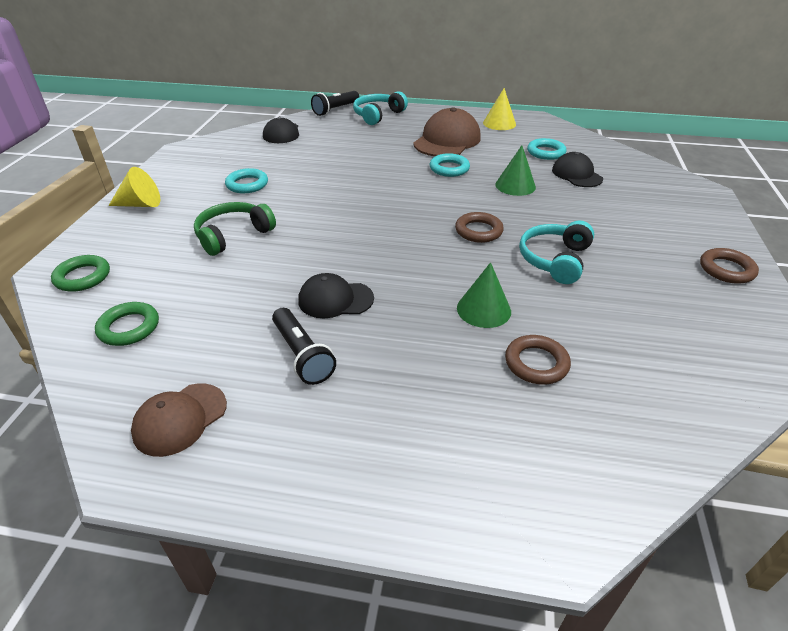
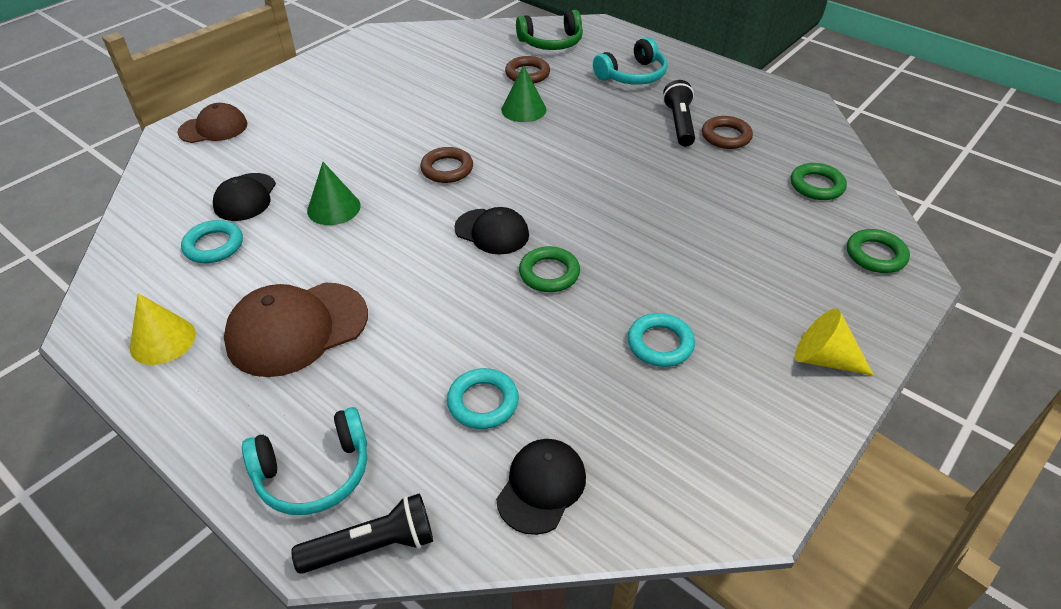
camera: 150 degrees left, 5 degrees up
(180, 419) = (773, 115): brown cap -> brown cap (213, 128)
(233, 235) = (703, 254): green headphones -> green headphones (551, 42)
(335, 299) = (632, 152): black cap -> black cap (492, 232)
(337, 195) = (549, 273): none -> green ring
(449, 168) = (369, 265): turquoise ring -> turquoise ring (483, 402)
(555, 260) = (420, 123): turquoise headphones -> turquoise headphones (632, 75)
(726, 269) = (311, 76): brown ring -> brown ring (726, 136)

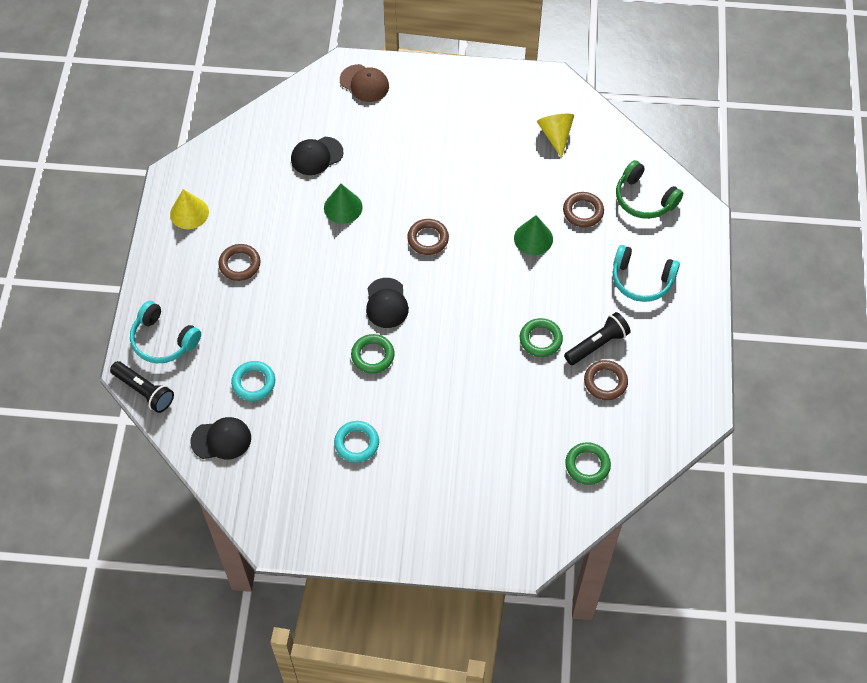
camera: 55 degrees right, 15 degrees up
(214, 246) = (267, 176): turquoise ring -> none
(297, 328) = (240, 264): brown cap -> brown ring
(824, 359) = (406, 533): yellow cone -> yellow cone (555, 135)
(875, 255) = (531, 529): green ring -> green ring (540, 339)

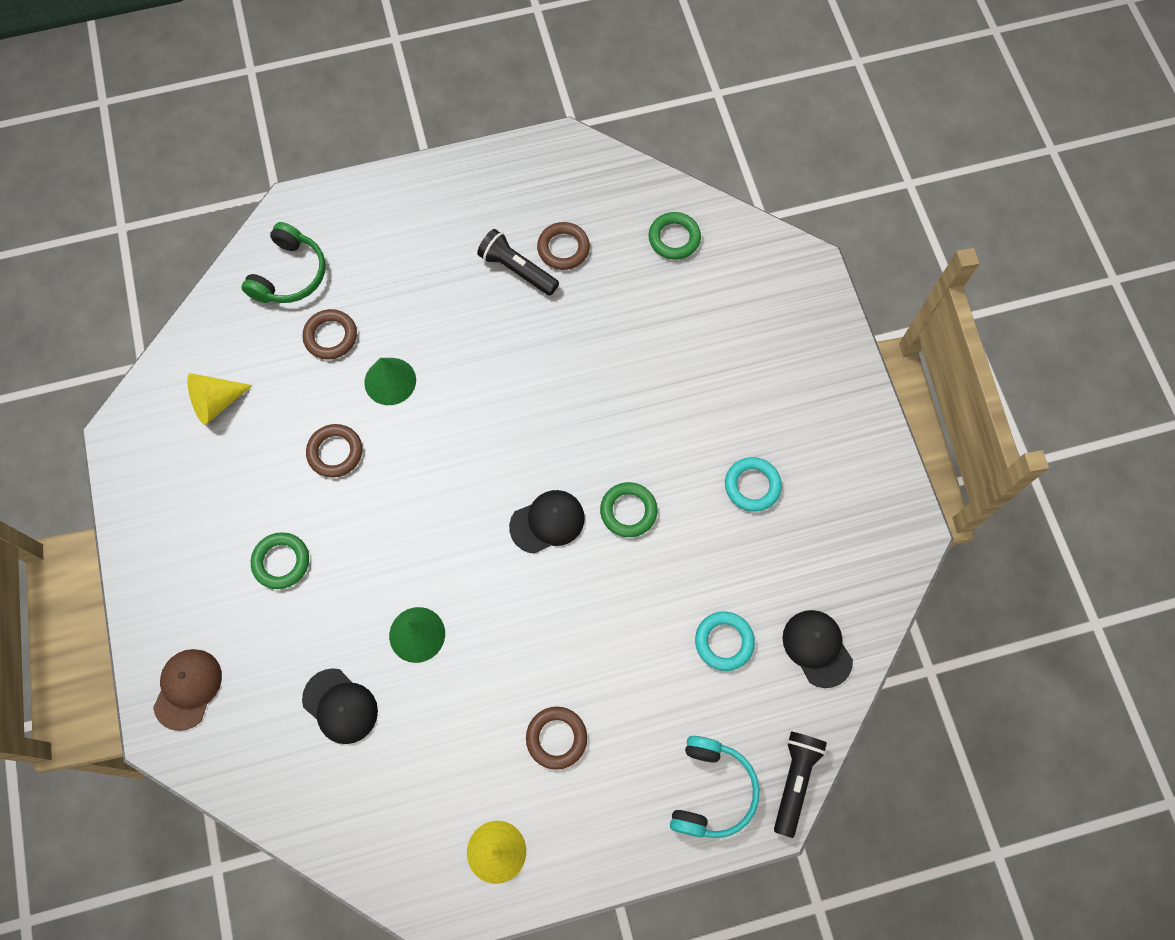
camera: 110 degrees left, 10 degrees up
(428, 239) = (432, 506): brown ring -> brown ring (335, 452)
(540, 339) = (533, 330): green ring -> green ring (281, 562)
(641, 280) = (411, 247): turquoise headphones -> none

